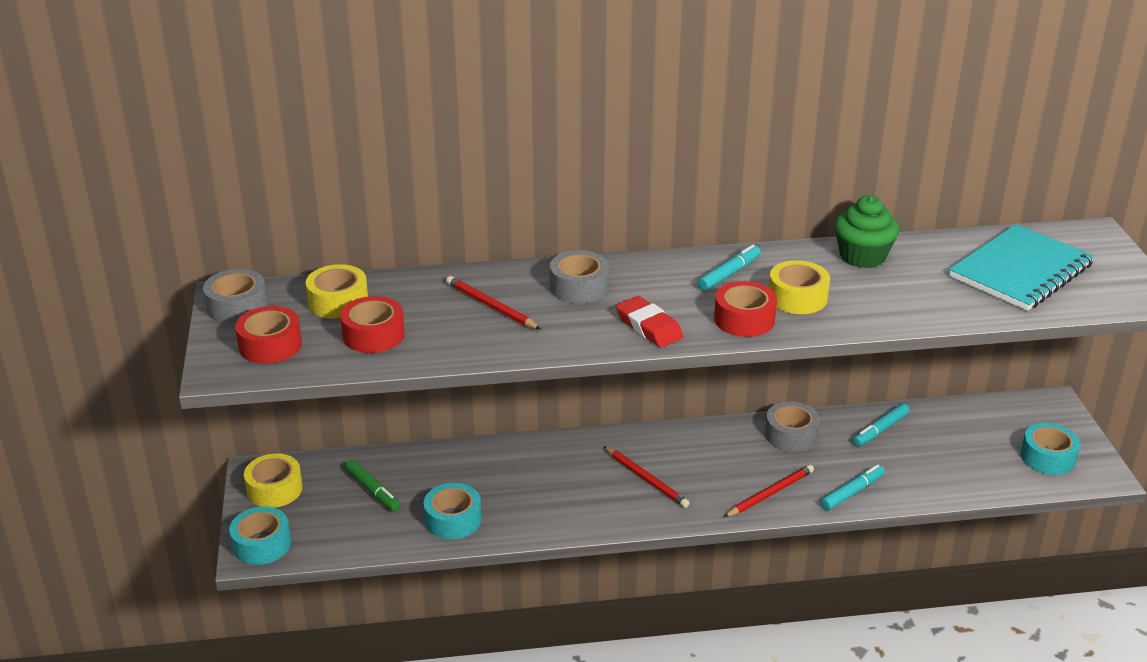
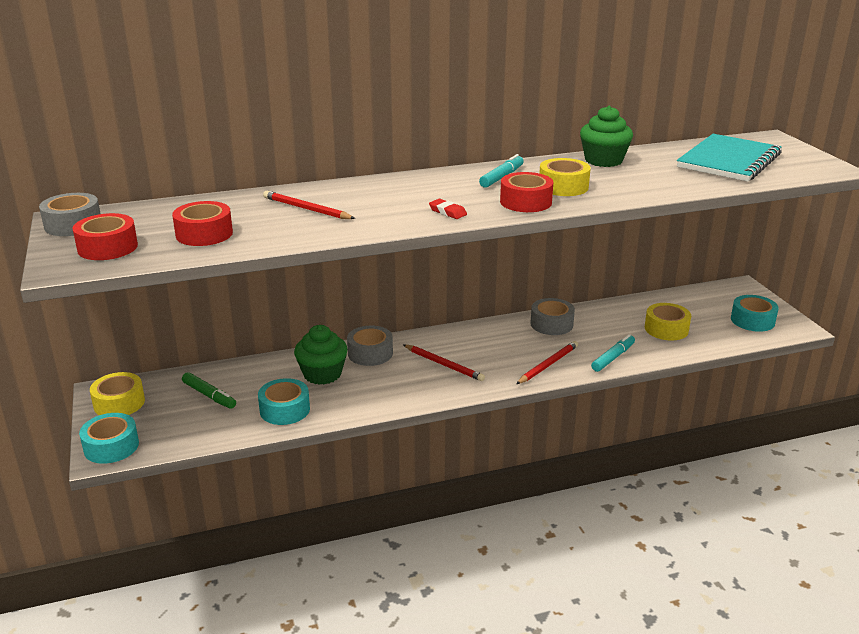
camera: 10 degrees left, 5 degrees down
(338, 302) = (168, 215): yellow tape -> yellow tape (666, 329)
(503, 476) = (322, 374): none -> green cupcake
(579, 287) = (379, 192): grey tape -> grey tape (370, 353)
(649, 327) = (447, 212): red eraser -> red eraser, size x0.61
(880, 430) = (619, 315): turquoise marker -> none

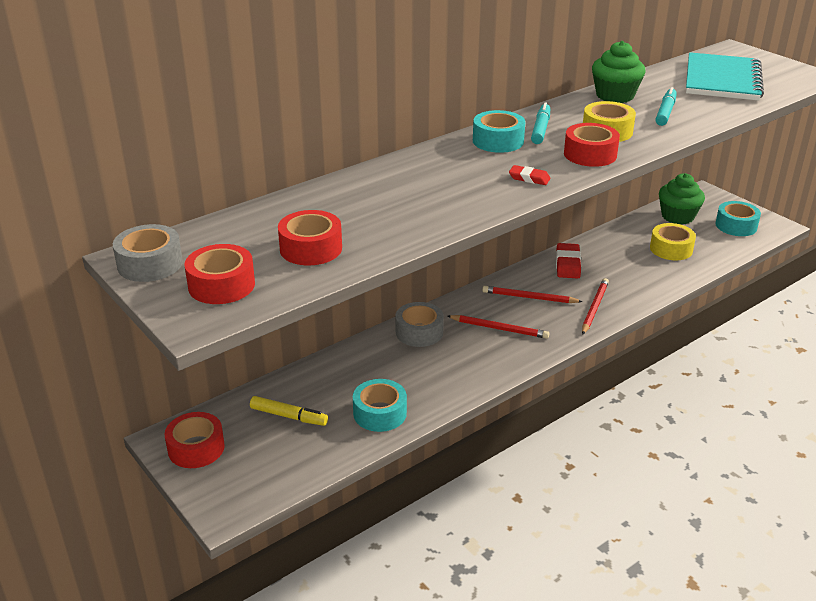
camera: 20 degrees left, 5 degrees up
(111, 446) = (227, 499): turquoise tape -> turquoise tape (498, 141)
(119, 403) = (196, 448): yellow tape -> red tape
(209, 395) = (288, 416): green marker -> yellow marker
(306, 209) = (387, 199): red pencil -> red pencil (529, 298)
(322, 374) = (388, 365): green cupcake -> green cupcake (677, 216)
(551, 324) = (568, 264): grey tape -> red eraser
(613, 358) = (646, 288): turquoise marker -> turquoise marker (665, 112)

